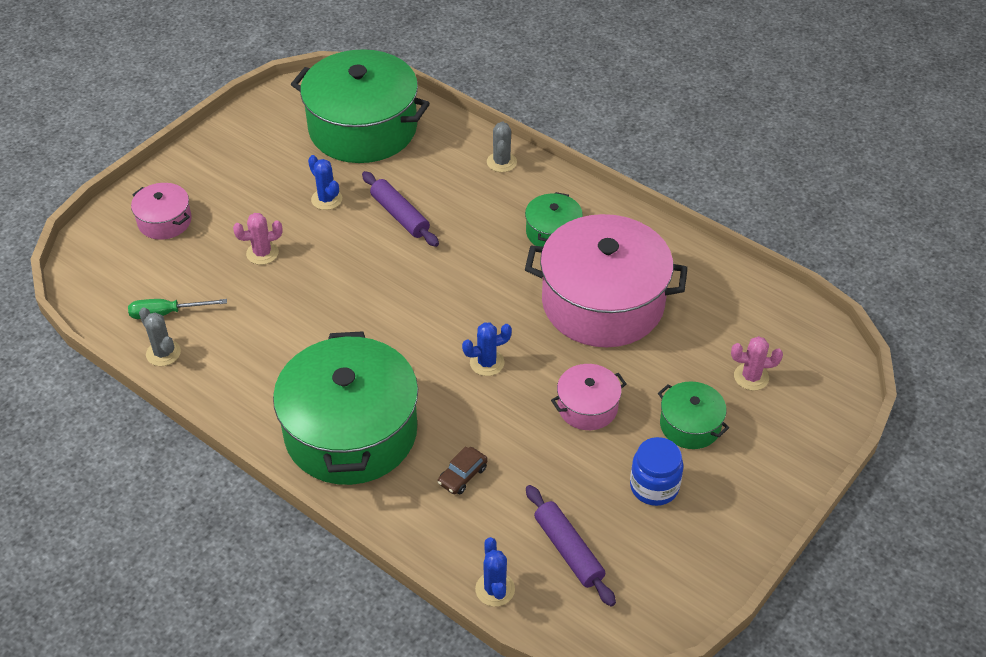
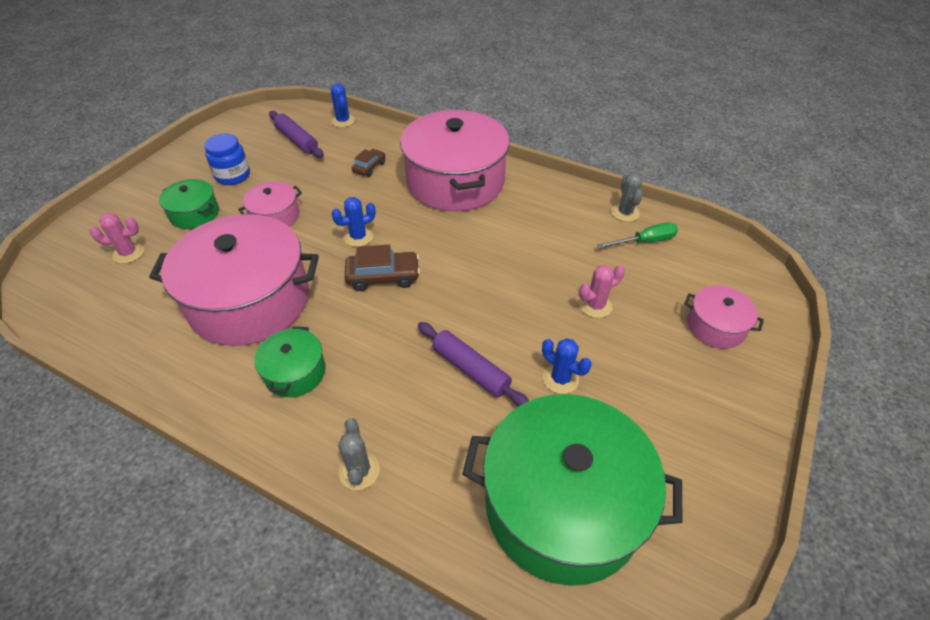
camera: 170 degrees right, 0 degrees up
(163, 353) = (625, 213): grey cactus -> grey cactus turned 45 degrees clockwise
(351, 432) = (455, 181): green pot -> pink pot
(464, 310) = (383, 276): none -> brown car

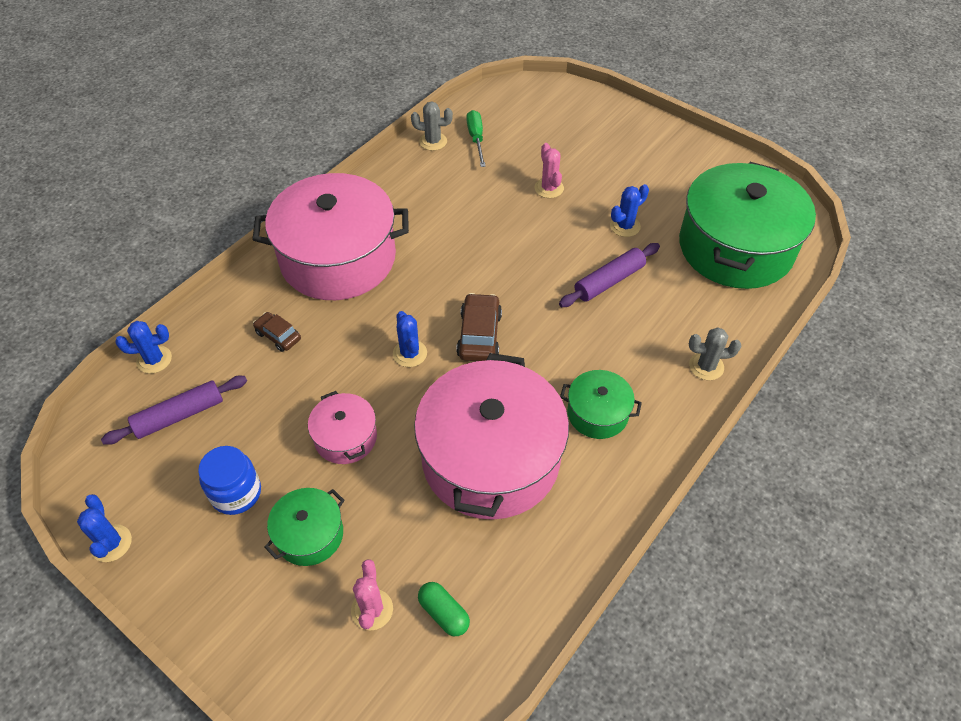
camera: 80 degrees left, 5 degrees up
(115, 291) = (444, 613): none -> green capsule
(203, 137) = (111, 543): none -> blue cactus
(715, 326) = (583, 126): pink pot -> none

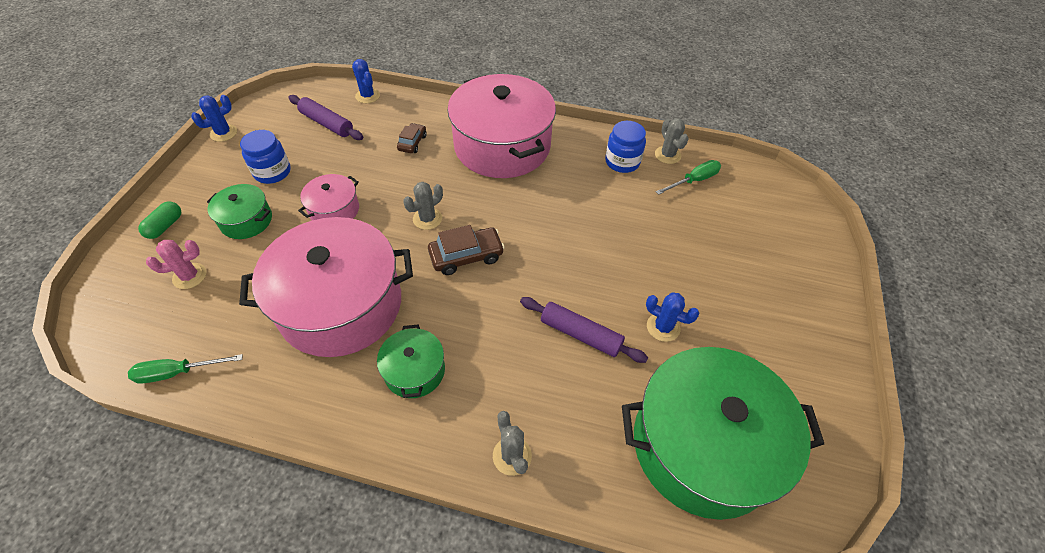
camera: 65 degrees right, 0 degrees up
(410, 353) = (427, 219): blue cactus -> grey cactus
(422, 176) = (622, 162): none -> blue jar
(444, 613) = (191, 320): green capsule -> green capsule (165, 226)
(512, 632) = (178, 372): none -> green screwdriver
(549, 188) = (670, 251): pink cactus -> none

